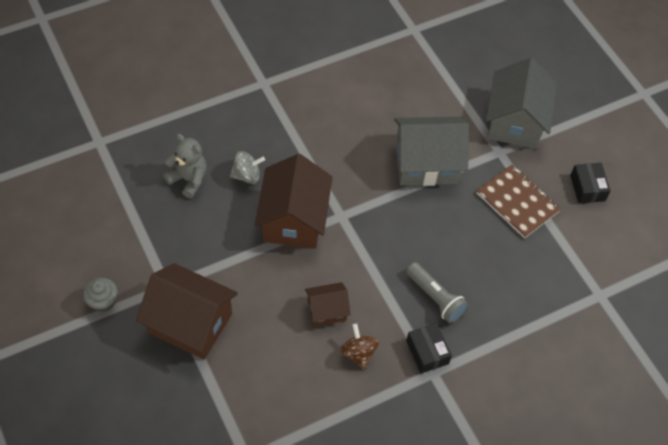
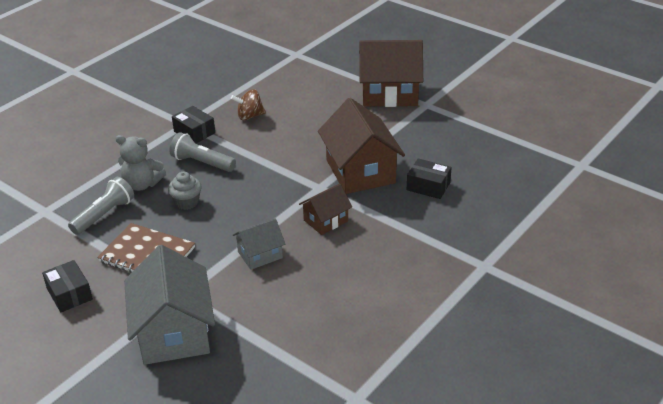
camera: 160 degrees right, 20 degrees down
(103, 302) = (463, 84): grey cupcake -> grey cupcake (186, 202)
(188, 179) = (476, 167): grey teddy bear -> grey teddy bear (142, 184)
(247, 175) = (428, 186): grey spinning top -> black box
(326, 310) = (290, 129): brown house -> brown house (325, 220)
(358, 353) = (249, 116): brown spinning top -> brown spinning top turned 120 degrees clockwise
(426, 163) = (260, 255): grey house -> grey house, size x0.53
(545, 265) = (104, 215): none -> grey flashlight

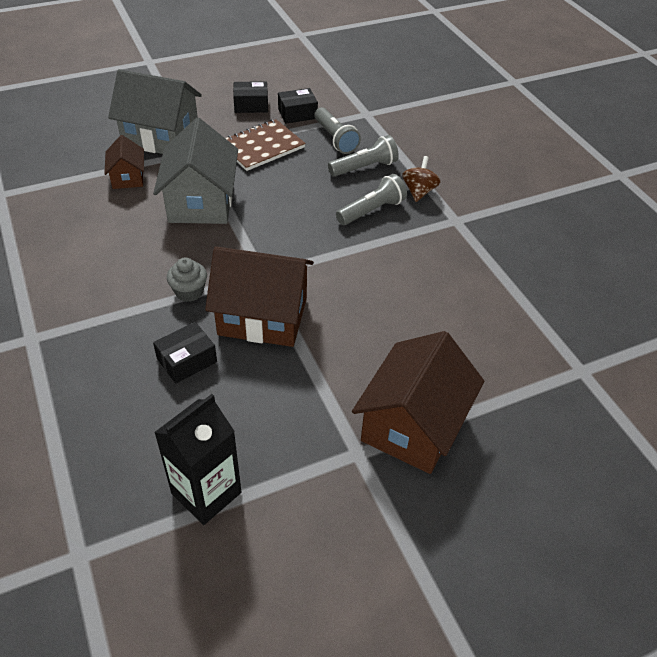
camera: 115 degrees right, 10 degrees up
(142, 184) = (364, 167): grey teddy bear -> grey flashlight
(186, 202) = (314, 184): grey cupcake -> grey cupcake (189, 292)
(194, 132) = (434, 222): black box -> black box (297, 114)
(249, 116) = (440, 271): brown spinning top -> brown spinning top (419, 192)
(260, 255) = (201, 202): grey house -> grey house, size x1.90
(325, 220) = (207, 257): brown house -> brown house (128, 177)
(503, 141) = (206, 493): none -> black carton

